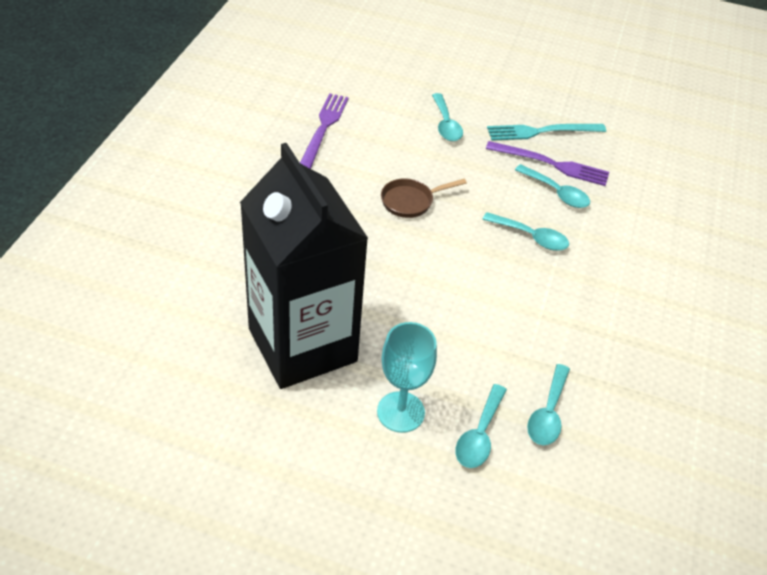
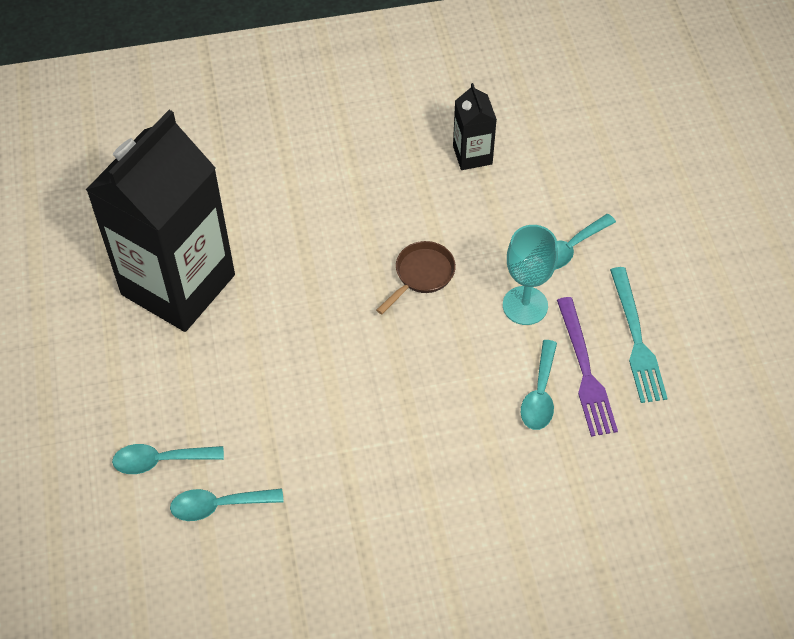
camera: 65 degrees right, 10 degrees up
(324, 128) = (472, 155): purple fork -> black carton
(400, 412) = (150, 390): turquoise goblet -> turquoise goblet (525, 305)
(410, 201) = (421, 275): brown pan -> brown pan turned 90 degrees clockwise
(531, 237) = (449, 398): turquoise spoon -> none
(541, 131) = (636, 339): turquoise fork -> turquoise fork turned 150 degrees counterclockwise

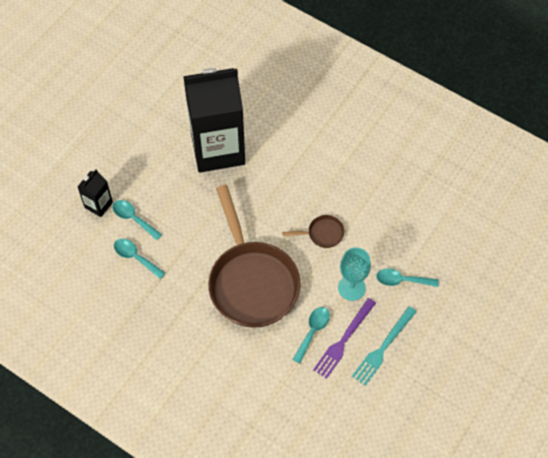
camera: 45 degrees right, 5 degrees up
(402, 402) = (252, 281): none -> brown pan
(472, 155) = (409, 198): black carton -> black carton (98, 205)
(540, 394) = (312, 332): turquoise spoon -> turquoise spoon turned 150 degrees clockwise

